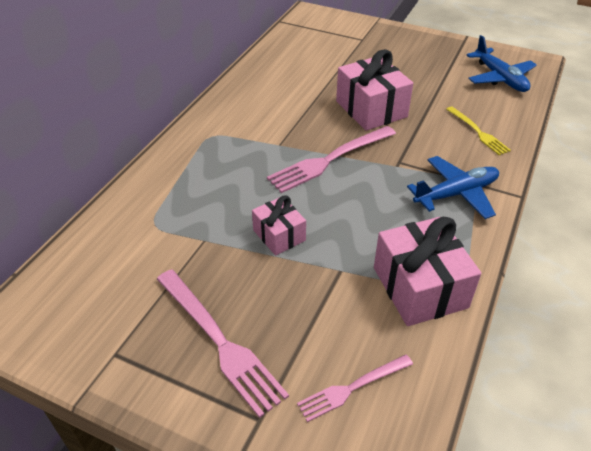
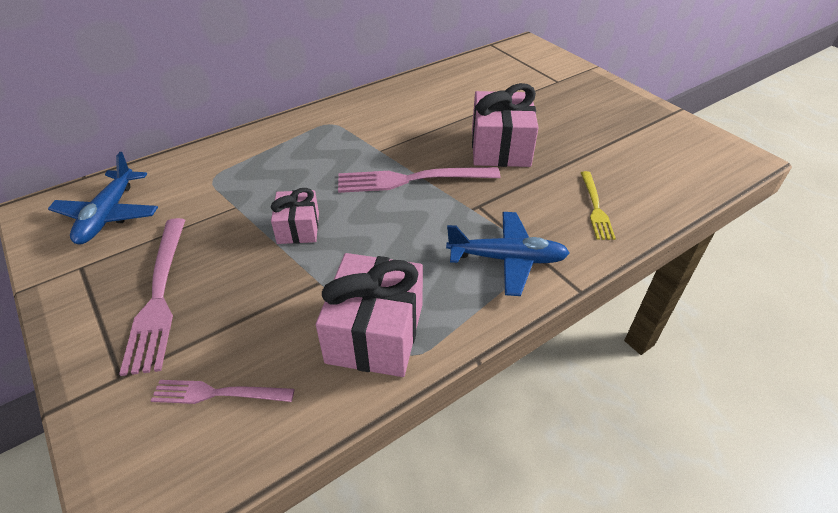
camera: 30 degrees right, 0 degrees up
(500, 78) = (679, 162): blue plane -> blue plane (108, 215)

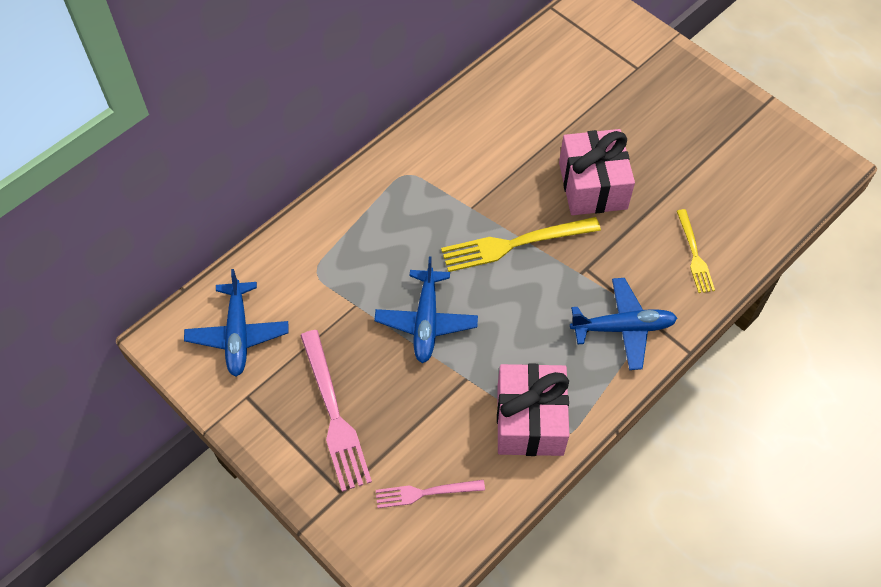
camera: 10 degrees left, 15 degrees up
(298, 228) = (426, 322): pink gift -> blue plane
(411, 179) = (514, 244): pink fork -> yellow fork

